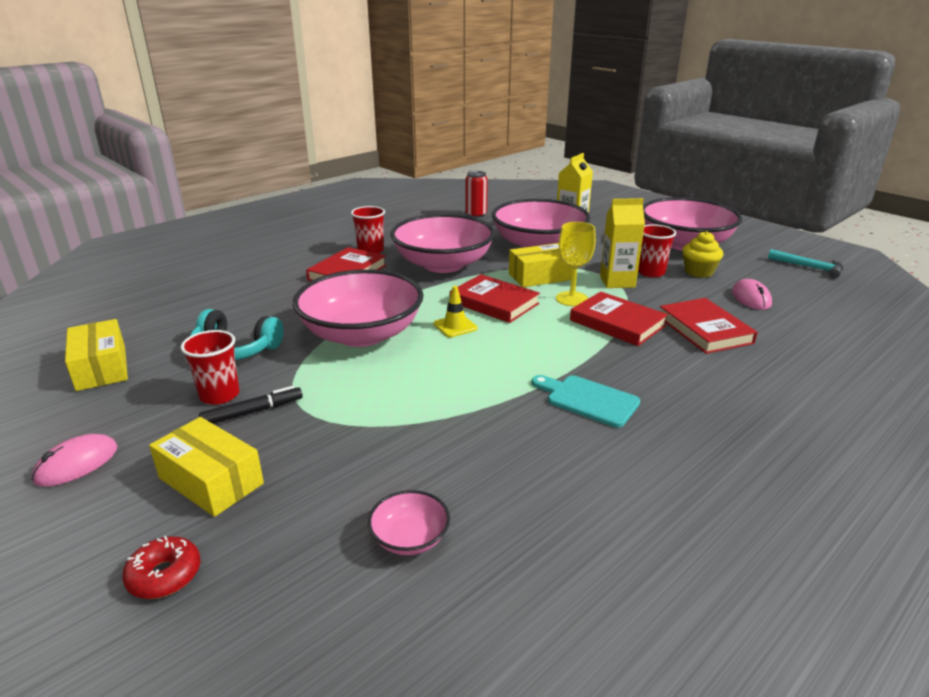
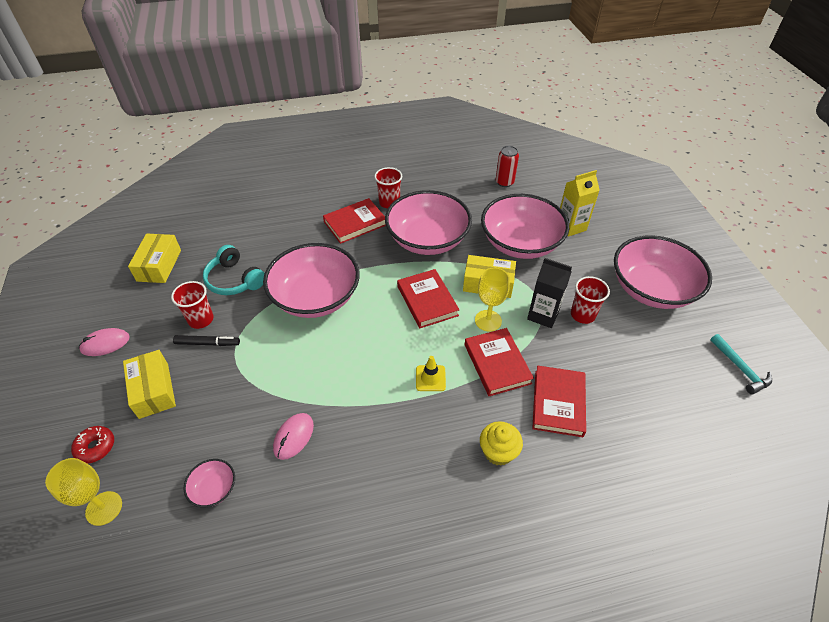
camera: 30 degrees right, 20 degrees up
(249, 636) = (104, 508): none -> yellow goblet
(455, 326) = (380, 315): yellow traffic cone -> yellow traffic cone (430, 378)
(588, 400) = (404, 432): turquoise cutting board -> none
(617, 282) = (543, 315): yellow carton -> black carton
(698, 272) = (626, 331): yellow cupcake -> yellow cupcake (498, 452)
(751, 298) = (638, 384): pink mouse -> pink mouse (293, 437)

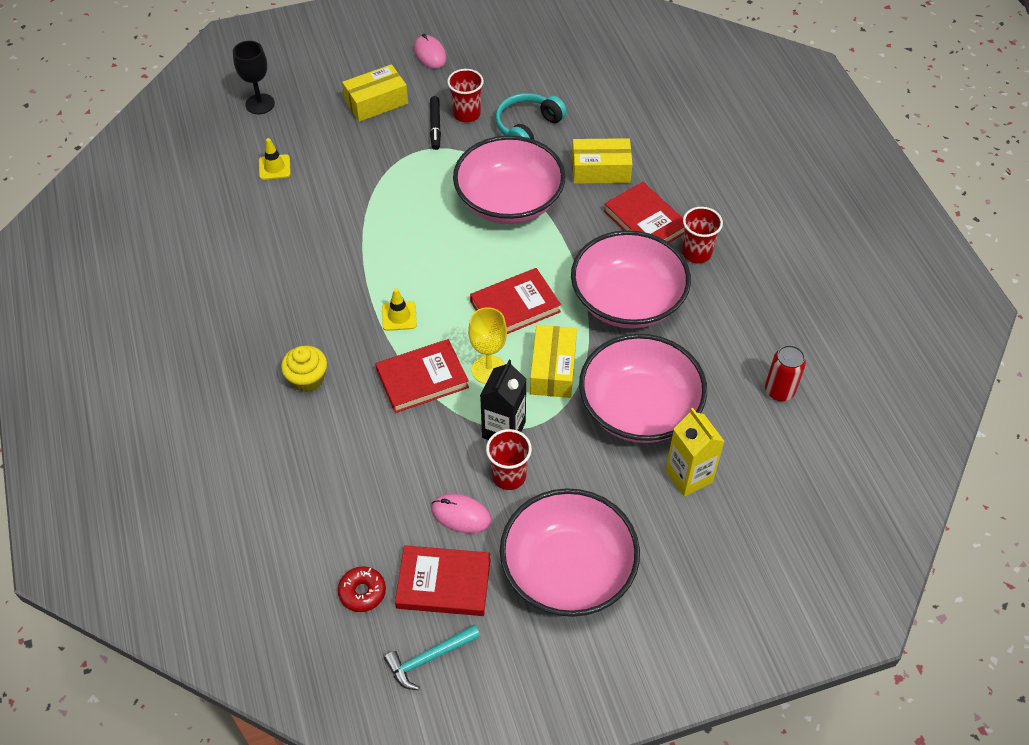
camera: 85 degrees right, 5 degrees up
(95, 447) = (316, 82): red donut -> red donut (362, 592)
(104, 508) = (260, 104): yellow goblet -> black goblet
(159, 265) = (541, 62): yellow box -> yellow box (600, 170)
(214, 489) = (274, 167): pink bowl -> yellow traffic cone
(293, 437) = (326, 212): pink mouse -> pink mouse (461, 515)
(558, 403) = (369, 438): red book -> red book (443, 583)

